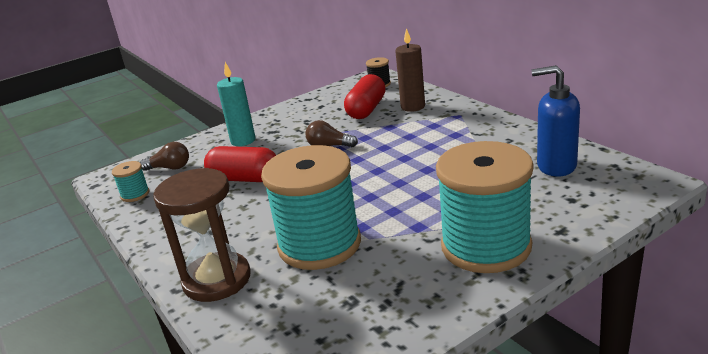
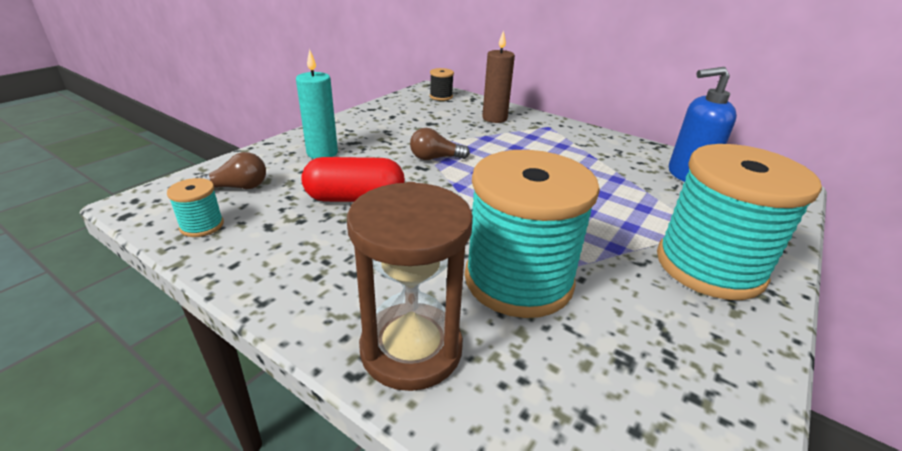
camera: 25 degrees left, 5 degrees up
(366, 109) = (447, 120): red capsule -> none

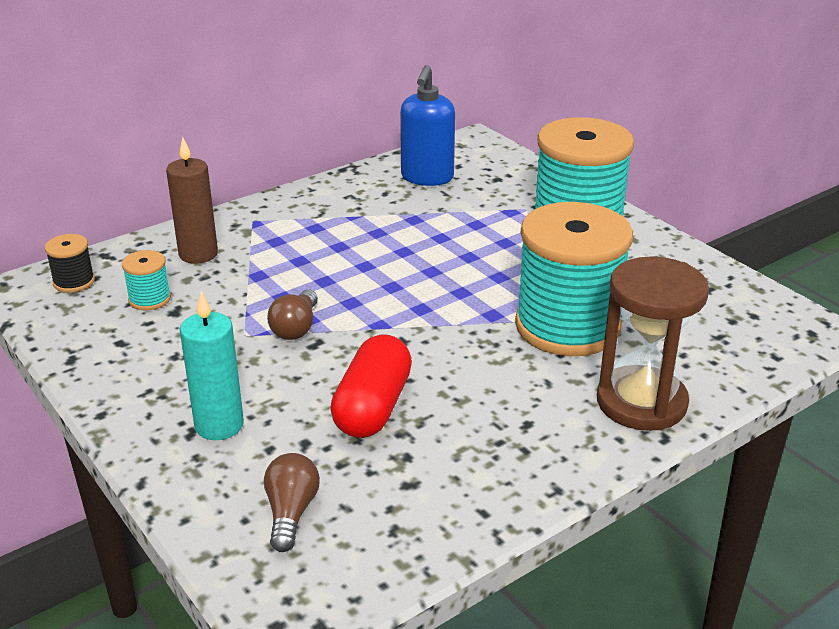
camera: 70 degrees left, 0 degrees up
(202, 226) = (386, 543): turquoise spool -> turquoise spool (149, 299)

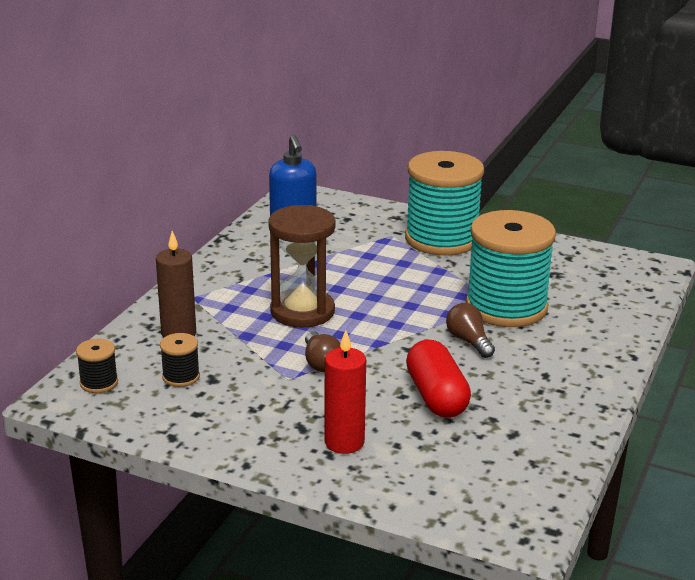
camera: 30 degrees left, 5 degrees down
(149, 299) = (181, 377): turquoise spool -> black spool
(219, 425) = (344, 442): turquoise candle -> red candle
(291, 513) = (458, 476): brown light bulb -> brown light bulb (469, 341)
(641, 402) = (600, 340): brown hourglass -> brown hourglass (302, 311)

